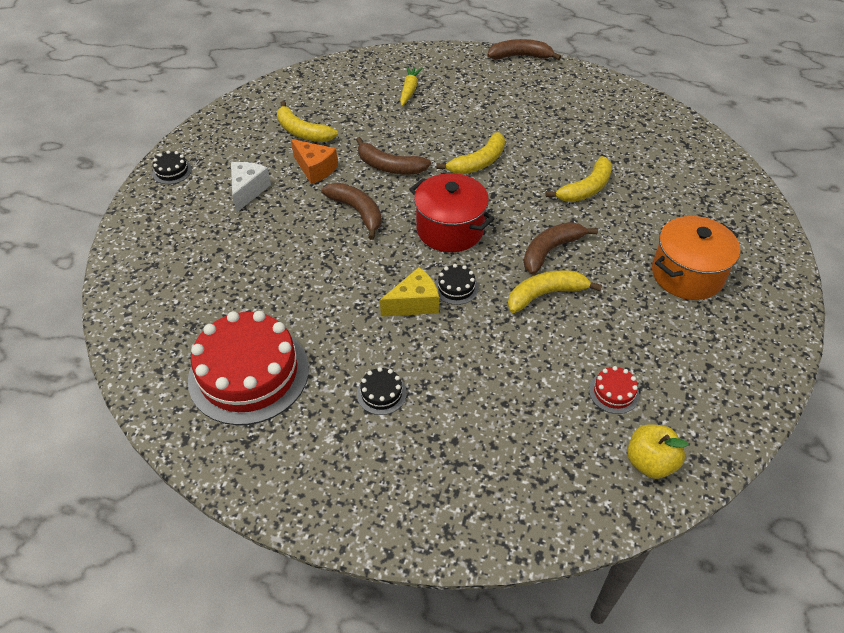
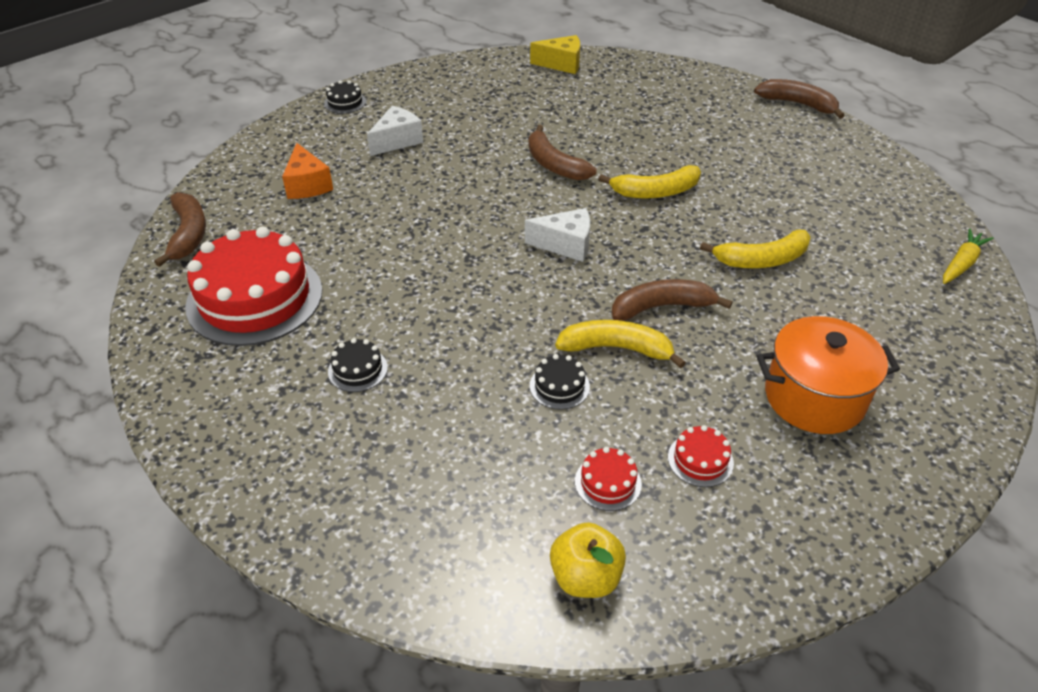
camera: 30 degrees right, 5 degrees down
(302, 132) = (495, 106): yellow banana -> none
(315, 169) = (477, 142): orange cheese -> orange cheese (307, 185)
(357, 212) = (484, 195): brown banana -> brown banana (188, 234)
(409, 90) = (639, 101): yellow carrot -> yellow carrot (961, 263)
(414, 303) = (465, 300): yellow cheese -> yellow cheese (562, 64)
(450, 229) = (566, 245): red pot -> white cheese
(456, 287) = (522, 302): black cake -> black cake (559, 386)
(655, 349) = (700, 460): none -> red cake

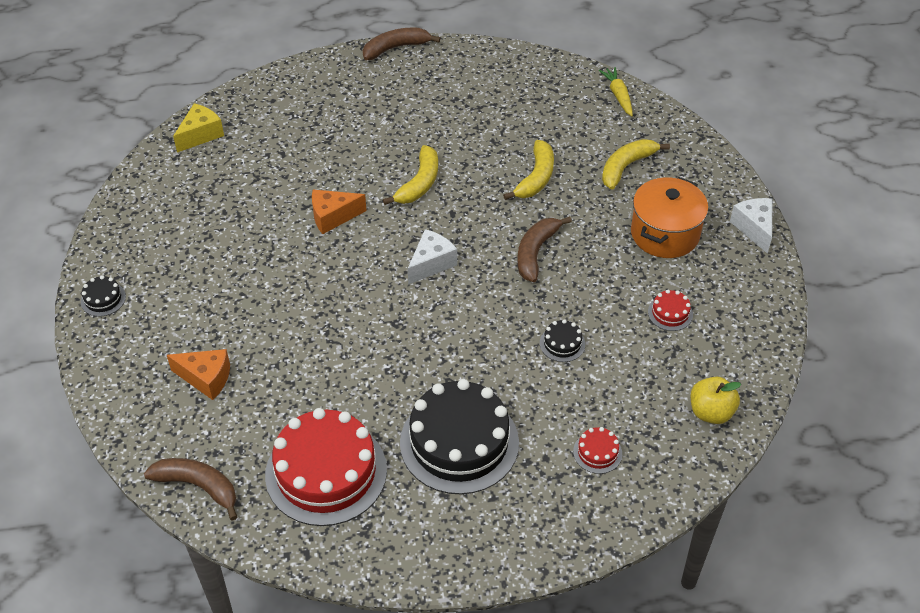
camera: 55 degrees left, 5 degrees up
(357, 369) = (459, 442): black cake -> black cake, size x2.45
(397, 141) = (202, 292): white cheese -> white cheese (754, 228)
(554, 164) = (333, 217): brown banana -> orange cheese
(608, 482) = (655, 364): red cake -> red cake (597, 452)
(616, 348) = (553, 297): yellow banana -> yellow banana (626, 167)

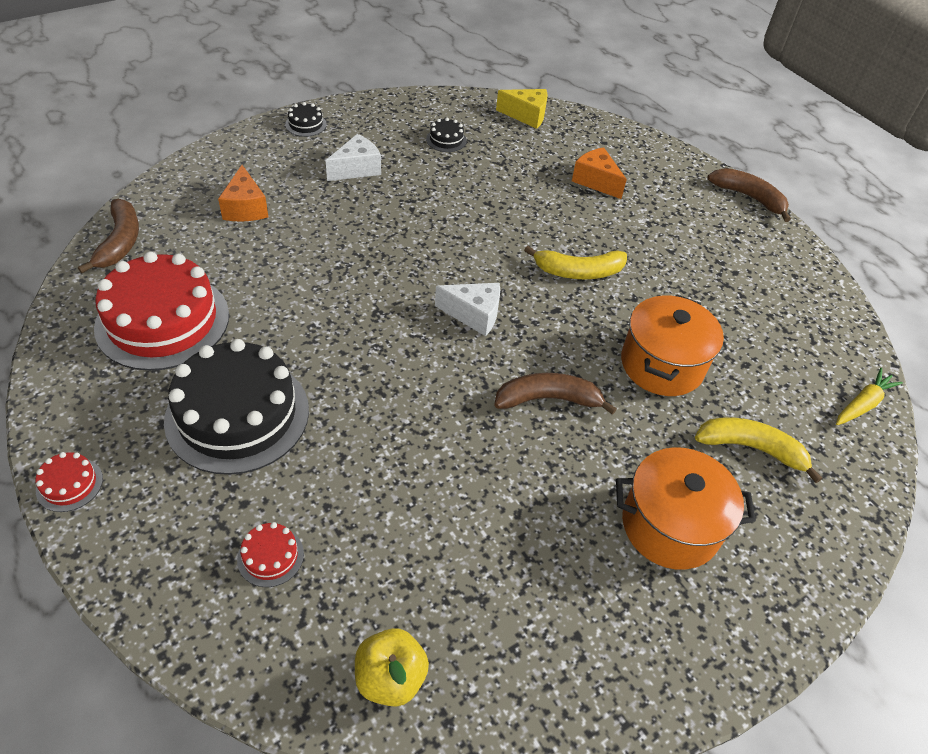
camera: 60 degrees right, 0 degrees up
(333, 217) = (488, 225): orange cheese -> orange cheese (596, 181)
(536, 178) = (662, 365): yellow banana -> orange pot
(562, 343) = (424, 467): black cake -> black cake (446, 140)
(670, 313) = (537, 573): red cake -> red cake (69, 484)
(754, 228) = (761, 638): white cheese -> white cheese (357, 169)

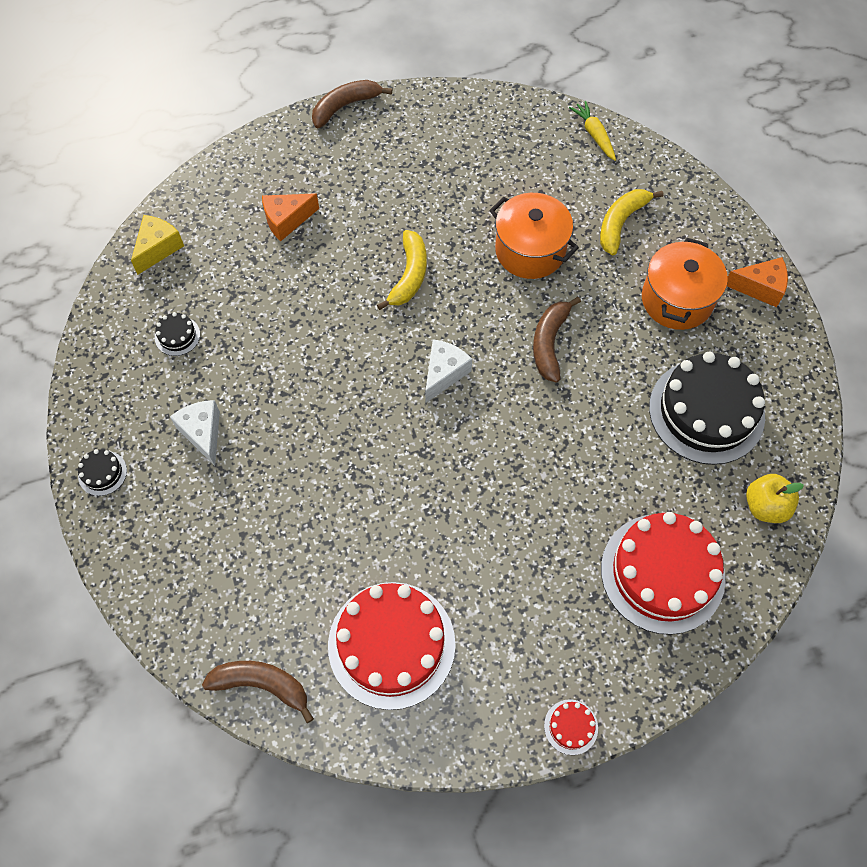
camera: 70 degrees left, 15 degrees up
(237, 414) = (520, 585): black cake -> black cake (706, 411)
(245, 208) = (238, 553): orange cheese -> orange cheese (760, 287)
(270, 556) = (662, 573): red cake -> red cake, size x2.45

